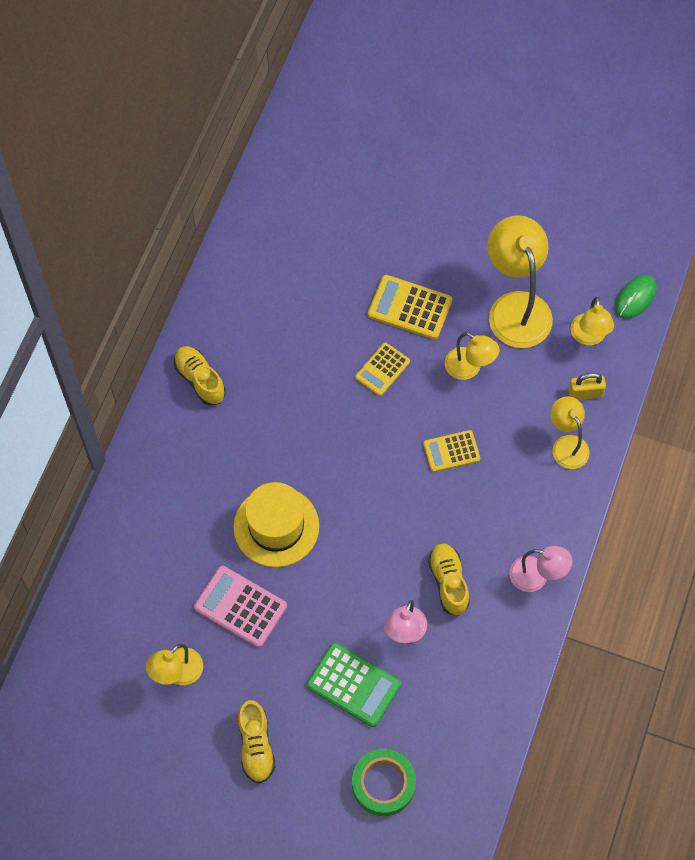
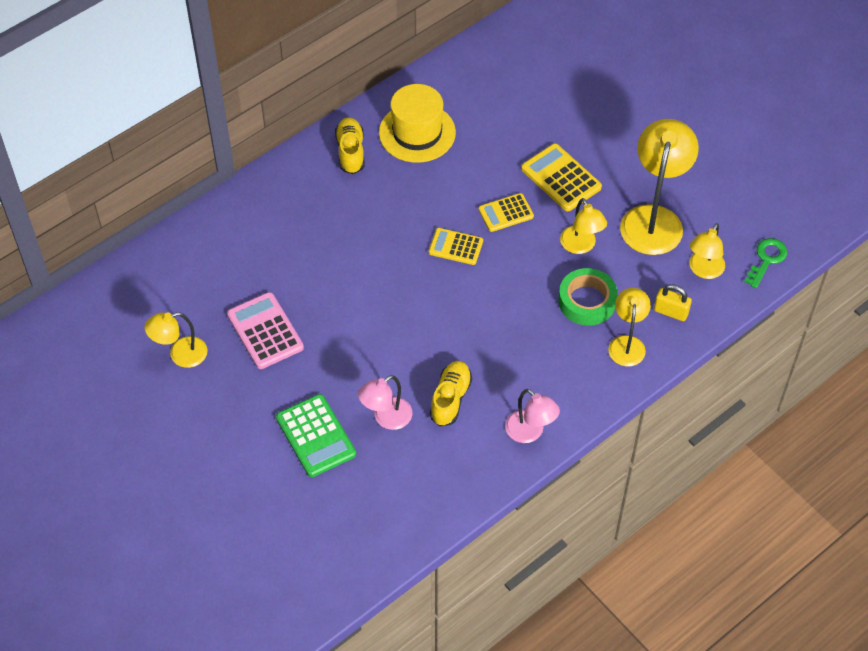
camera: 30 degrees right, 10 degrees down
(256, 746) = (204, 440): yellow shoe -> none
(276, 526) = (336, 287): yellow hat -> yellow hat (417, 132)
(383, 784) = (287, 525): green tape -> green tape (587, 301)
(451, 451) = (522, 301): yellow calculator -> yellow calculator (455, 247)
(635, 298) = (767, 259): green mouse -> green key

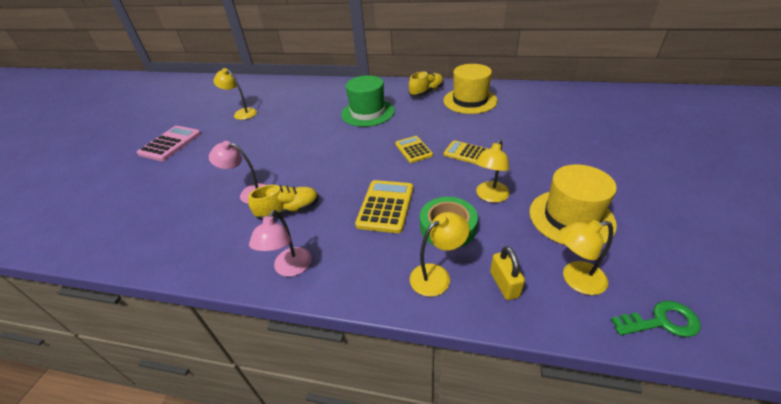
camera: 55 degrees right, 15 degrees down
(265, 331) = (279, 125): pink calculator -> pink calculator (170, 144)
(316, 436) = (214, 175): green calculator -> none
(334, 235) = (367, 113): none -> green hat
(561, 178) = (527, 158): yellow calculator -> yellow calculator (385, 206)
(654, 219) = (571, 217): yellow lamp -> yellow hat

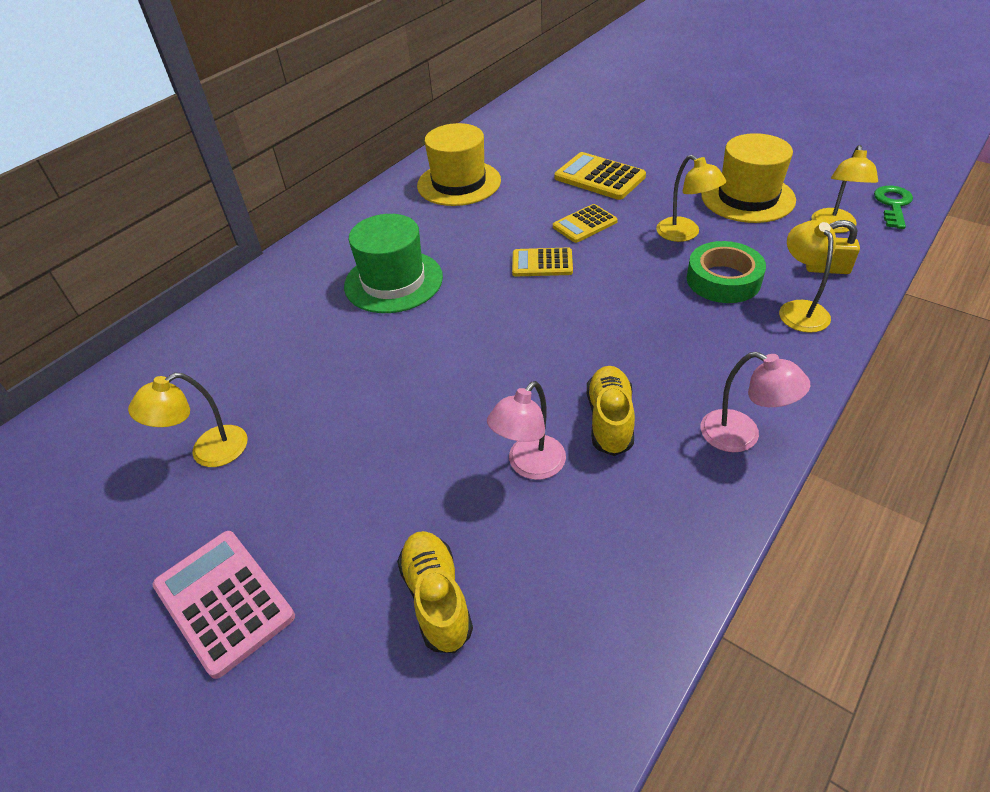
camera: 65 degrees left, 5 degrees up
(385, 206) = (656, 319): yellow calculator -> yellow calculator (599, 177)
(426, 92) = (391, 210): yellow shoe -> yellow shoe (437, 598)

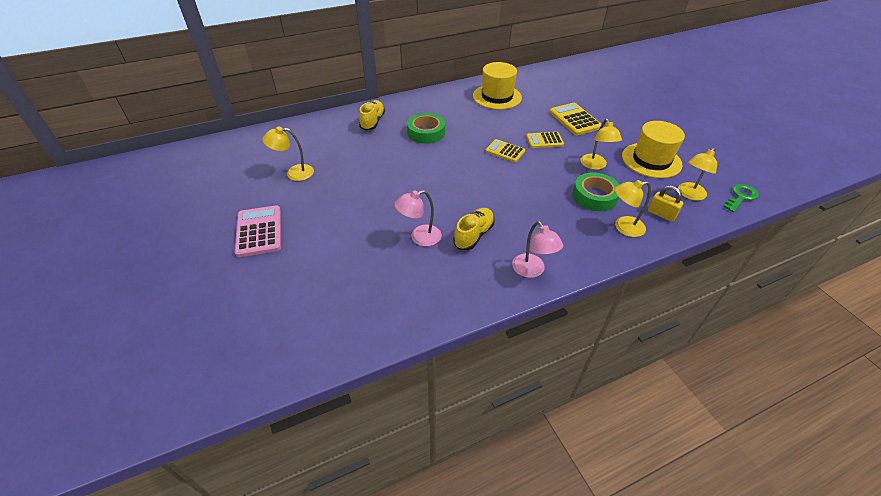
camera: 25 degrees right, 0 degrees up
(393, 281) = (426, 132): green hat -> green tape
(437, 598) = (337, 270): yellow shoe -> yellow shoe (372, 122)
(799, 309) = (623, 227): yellow lamp -> yellow lamp turned 120 degrees counterclockwise

